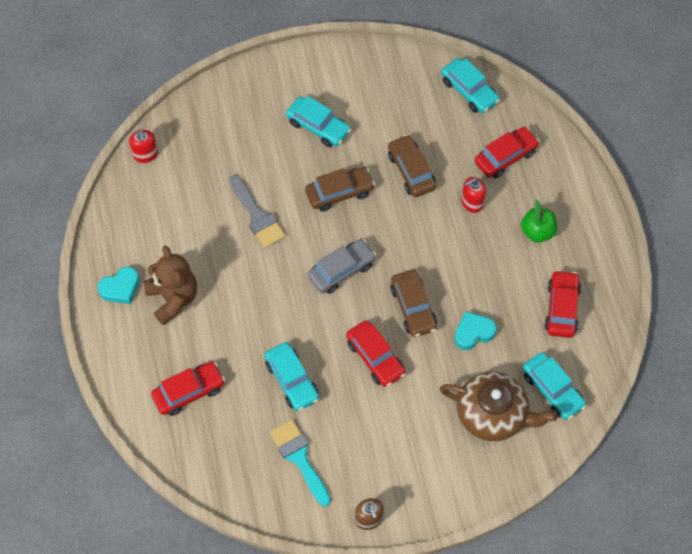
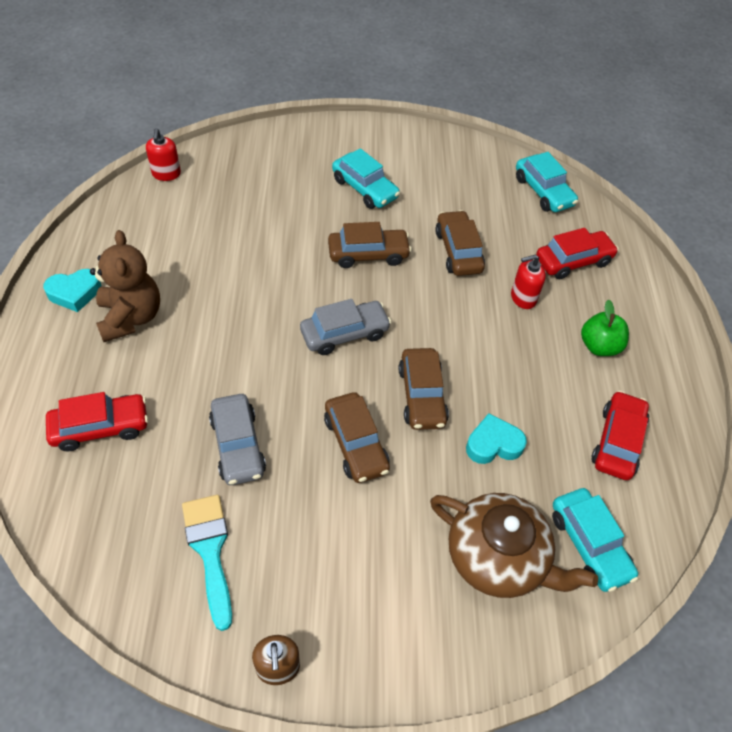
camera: 10 degrees right, 10 degrees down
(257, 216) = (265, 256): grey brush -> none
(292, 380) = (238, 445): turquoise car -> grey car
(375, 357) = (356, 444): red car -> brown car

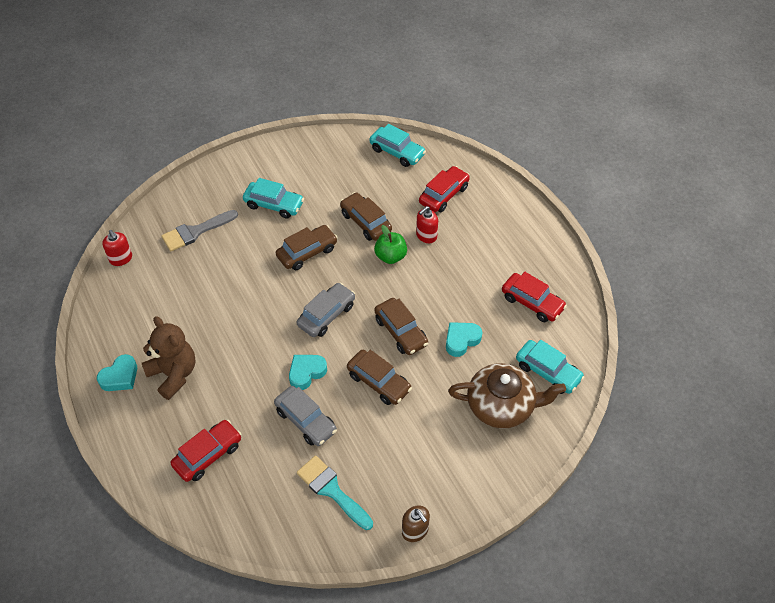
camera: 25 degrees left, 0 degrees up
(261, 180) = (195, 232): none -> grey brush
(277, 389) = (306, 373): none -> turquoise heart
(599, 346) = (490, 246): green apple -> green apple (390, 256)
(617, 442) = (532, 302): red car -> red car turned 135 degrees clockwise

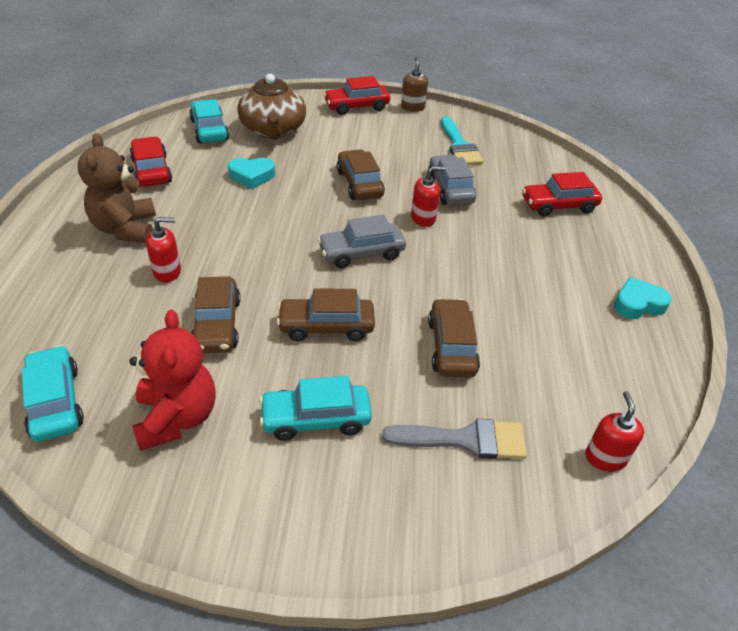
camera: 150 degrees left, 10 degrees down
(173, 374) = (570, 278): brown teddy bear -> brown teddy bear (125, 229)
(274, 204) = (316, 419): turquoise car -> turquoise car turned 60 degrees counterclockwise
(306, 373) = (423, 218): turquoise heart -> red soap dispenser
(337, 173) = (177, 418): none -> red teddy bear
(390, 256) = (233, 272): green apple -> none
(401, 331) = (299, 206): brown car -> brown car (451, 346)
(444, 195) = (84, 305): red car -> red car (356, 106)
(502, 405) = (273, 130): brown teapot -> brown teapot turned 135 degrees counterclockwise

